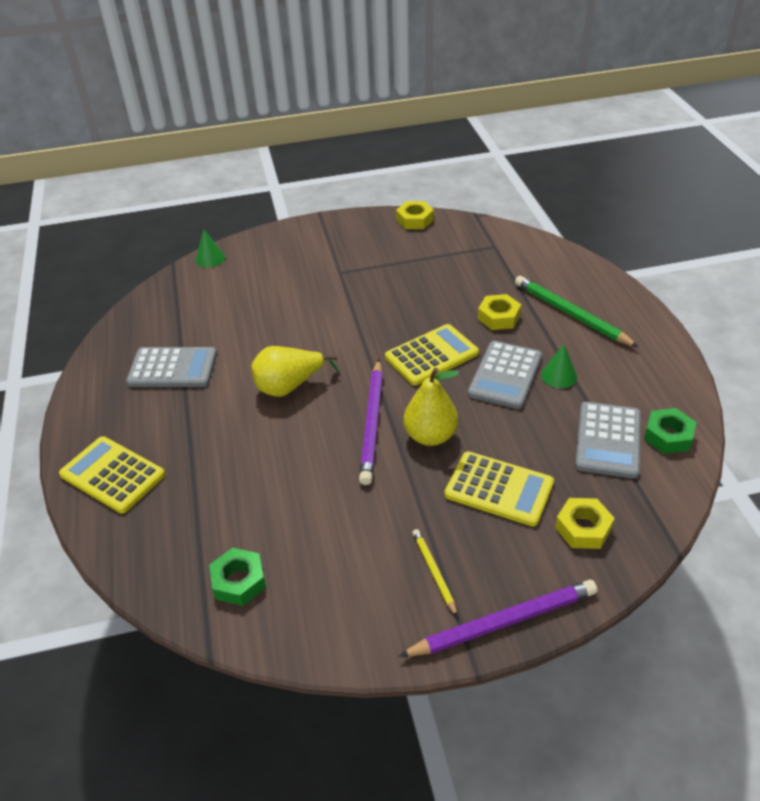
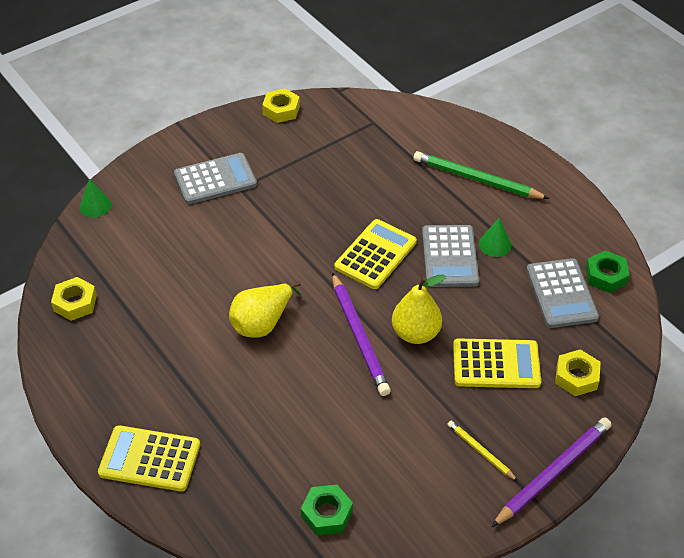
camera: 25 degrees left, 5 degrees up
(173, 368) = (136, 337): grey calculator -> grey calculator (215, 179)
(498, 317) = (415, 199): yellow nut -> yellow nut (75, 303)

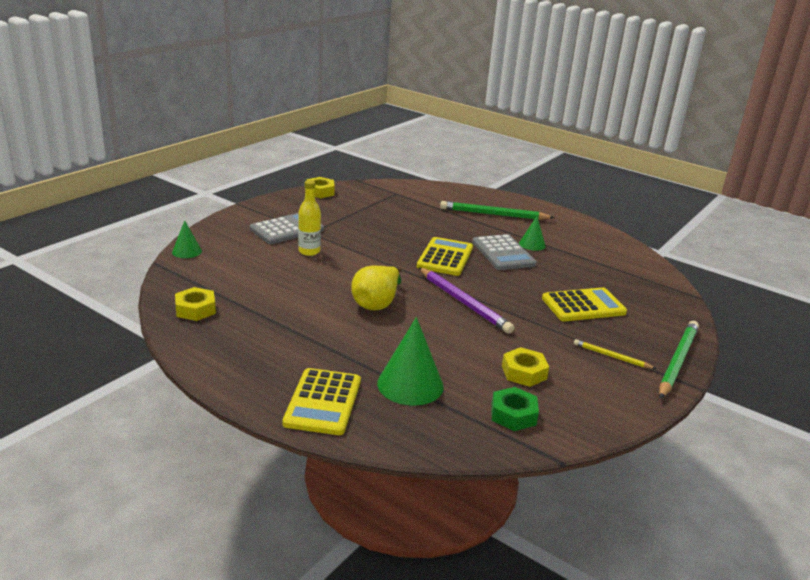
camera: 20 degrees left, 20 degrees down
(149, 459) = (323, 402): yellow calculator -> yellow calculator turned 75 degrees counterclockwise
(225, 223) = (309, 251): none -> yellow bottle
(243, 452) = (410, 384): none -> green cone
(415, 333) = (508, 296): yellow pear -> none
(553, 473) = (677, 361): purple pencil -> green pencil
(561, 294) = (600, 264): grey calculator -> none
(576, 377) = (648, 305): yellow nut -> yellow nut (524, 372)
(606, 276) = (624, 252): green nut -> none

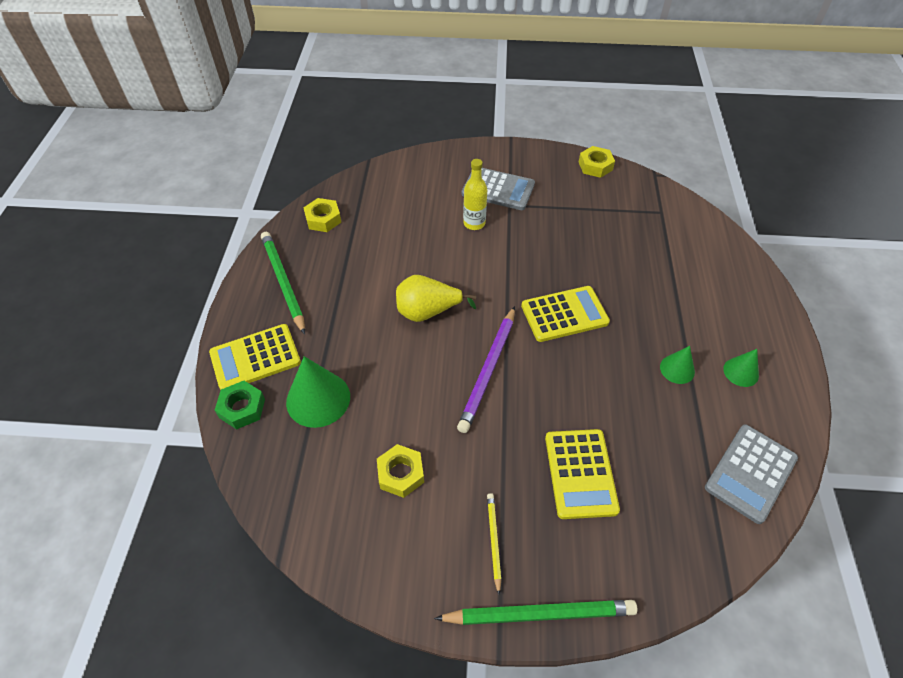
camera: 60 degrees right, 25 degrees up
(187, 251) = (401, 163): green cone -> green cone (741, 372)
(493, 214) = (711, 305): green pencil -> green pencil (283, 282)
(503, 253) = (626, 354): grey calculator -> grey calculator (750, 473)
(513, 415) = (324, 495): green nut -> green nut (242, 408)
(583, 306) = (580, 473): yellow calculator -> yellow calculator turned 45 degrees clockwise

